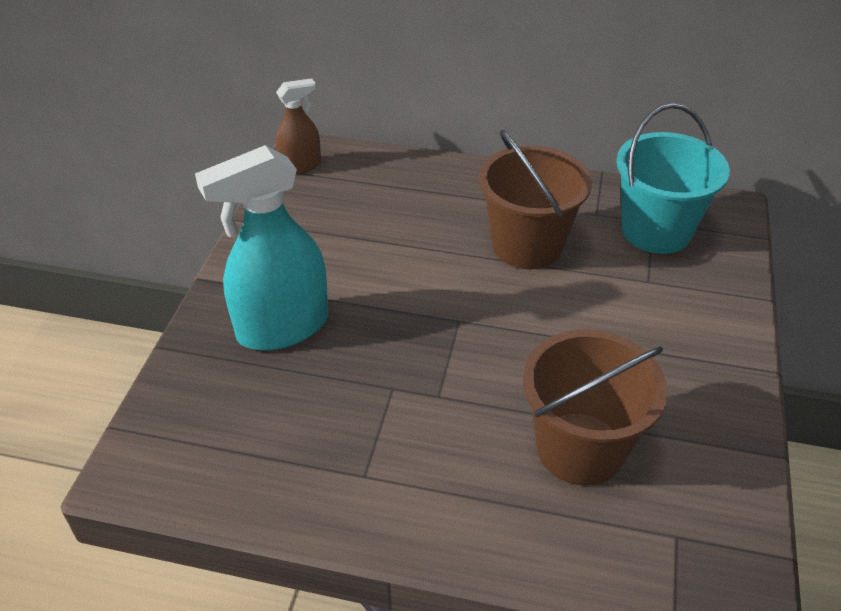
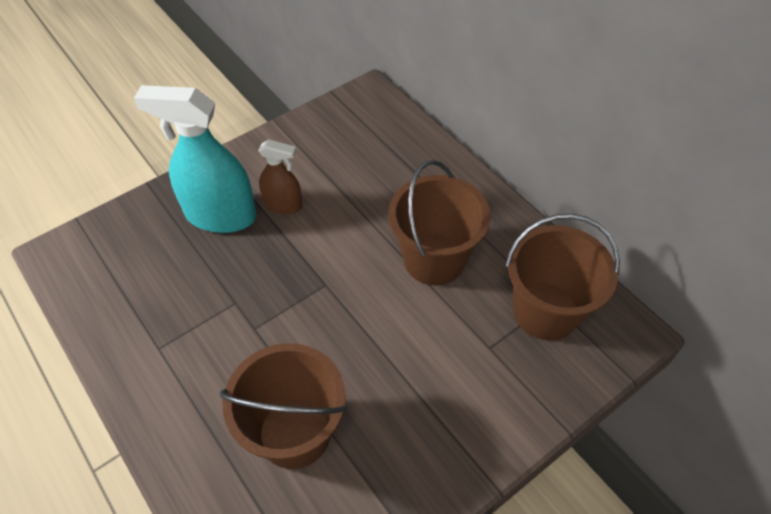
camera: 40 degrees right, 10 degrees up
(300, 166) = (354, 103): brown spray bottle -> brown spray bottle (283, 205)
(656, 231) = (545, 311): turquoise bucket -> brown bucket

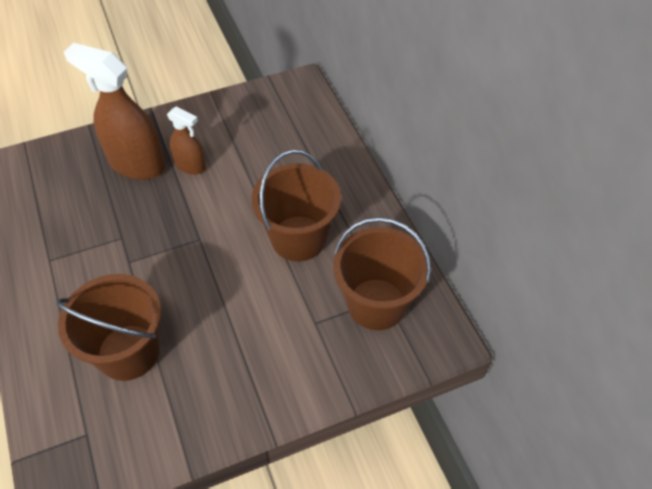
camera: 15 degrees right, 0 degrees up
(220, 215) = (136, 164): turquoise spray bottle -> brown spray bottle

